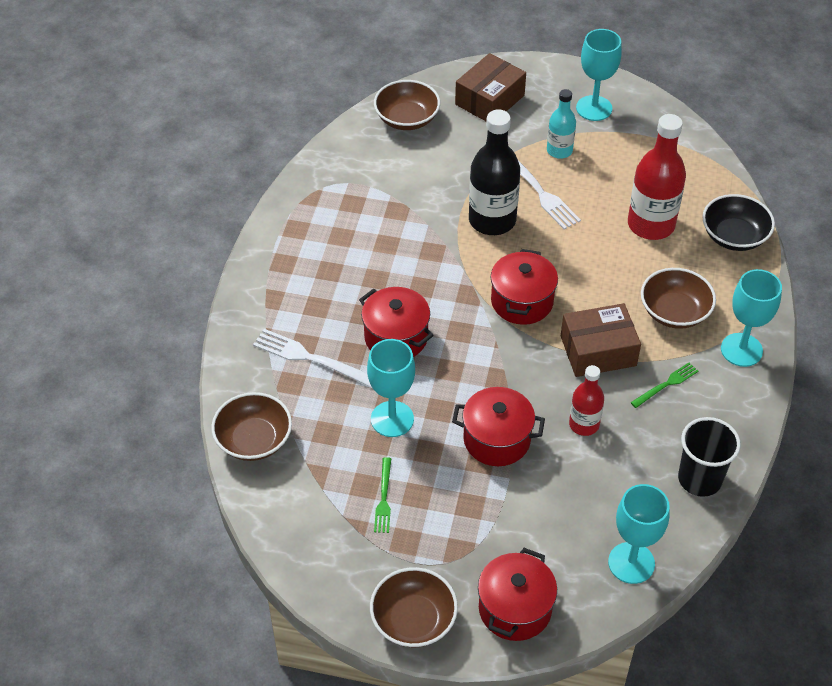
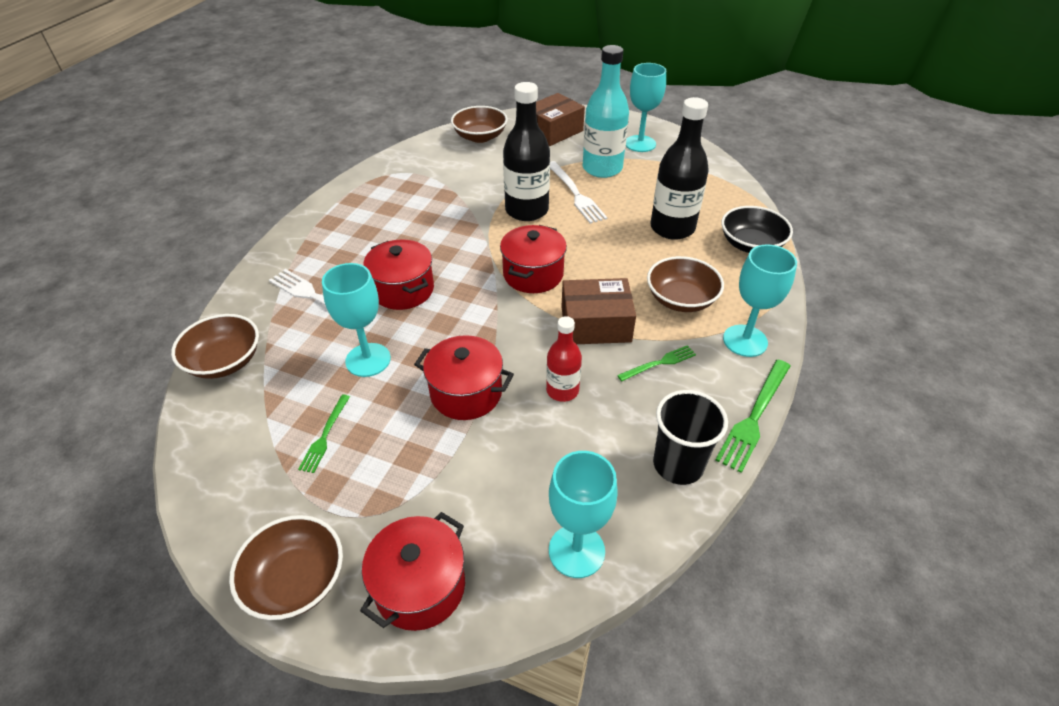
camera: 10 degrees right, 5 degrees down
(559, 151) = (602, 168): turquoise bottle -> turquoise bottle, size x1.75
(651, 225) = (672, 228): red bottle -> black bottle
(758, 425) = (754, 416): none -> green fork

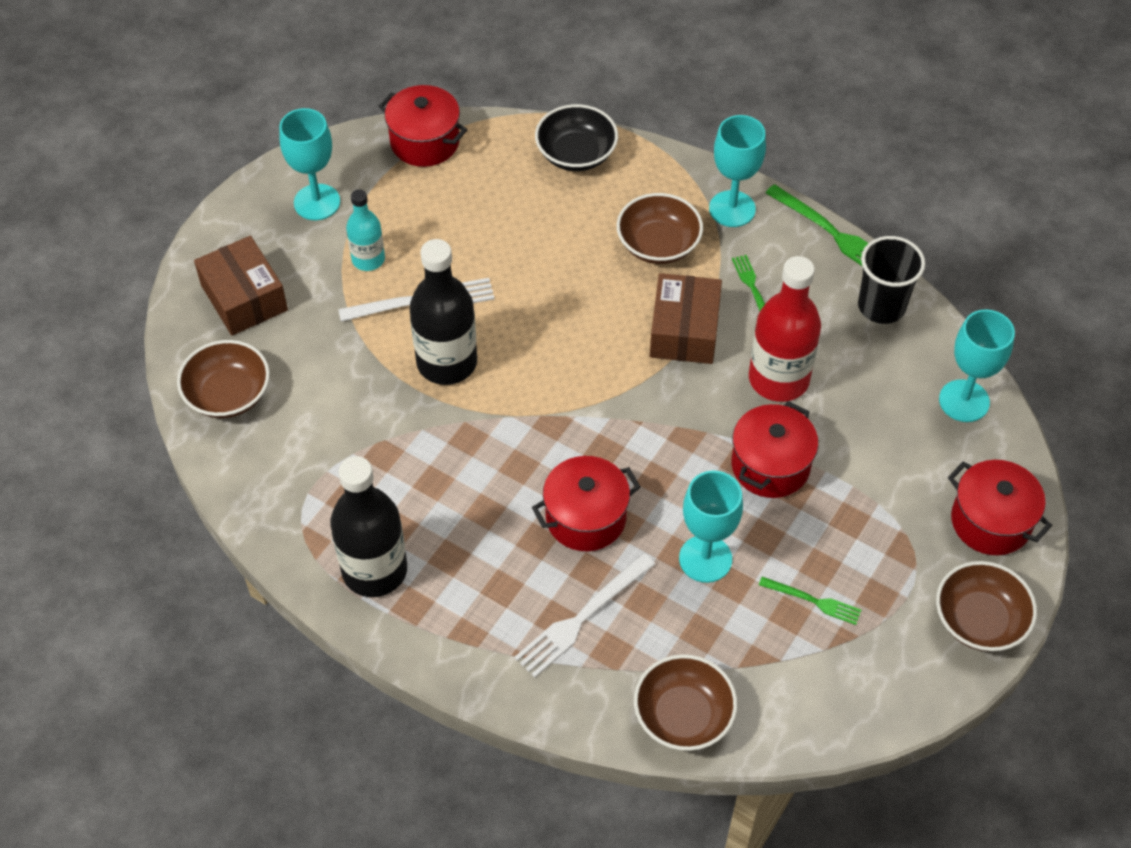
camera: 80 degrees left, 10 degrees up
(533, 274) = (585, 376): red pot -> red pot (425, 142)
(562, 390) = (778, 379): red bottle -> red bottle, size x1.75
(602, 168) = (368, 259): turquoise bottle -> turquoise bottle, size x0.57
(672, 228) = (525, 218): black bottle -> black bottle (374, 570)

